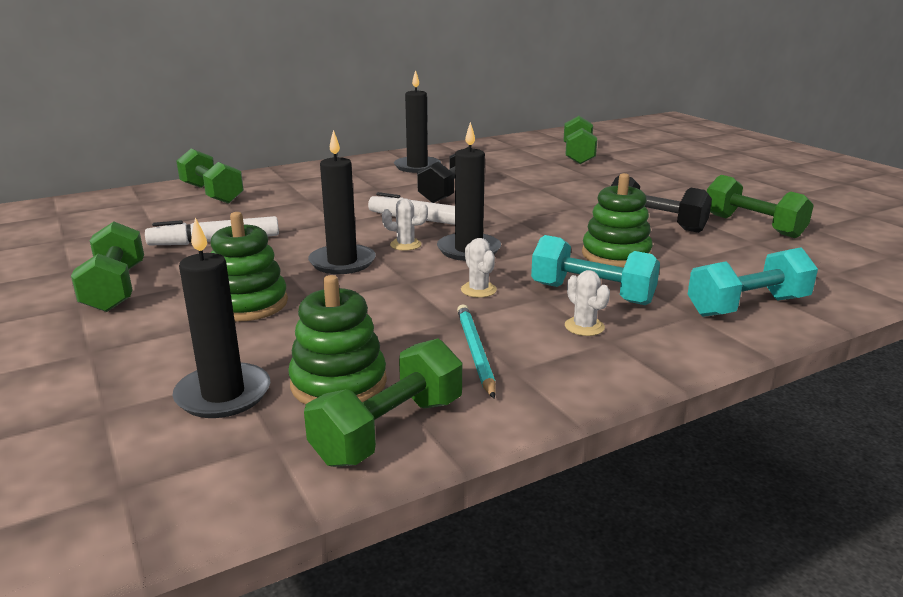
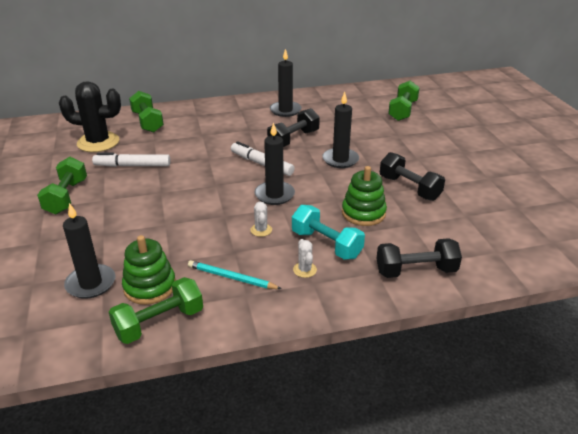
camera: 15 degrees right, 10 degrees up
(140, 221) = (98, 142): none -> black cactus
(248, 304) = (129, 220): green stacking toy -> none
(342, 262) = (195, 194): black candle -> black candle (340, 160)
(405, 245) = (239, 185): white cactus -> none
(475, 352) = (232, 278): turquoise pencil -> turquoise pencil turned 75 degrees counterclockwise
(747, 307) = (416, 271): turquoise dumbbell -> black dumbbell
(753, 226) = (476, 200): green dumbbell -> none

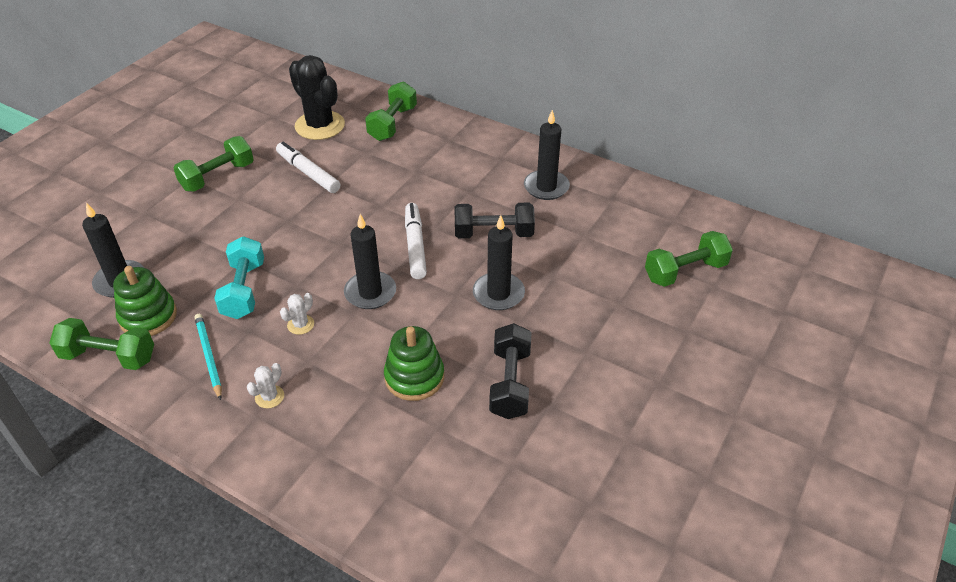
camera: 45 degrees right, 10 degrees up
(326, 244) = (327, 385): turquoise dumbbell -> turquoise dumbbell (244, 290)
(416, 271) = (353, 482): black dumbbell -> none

